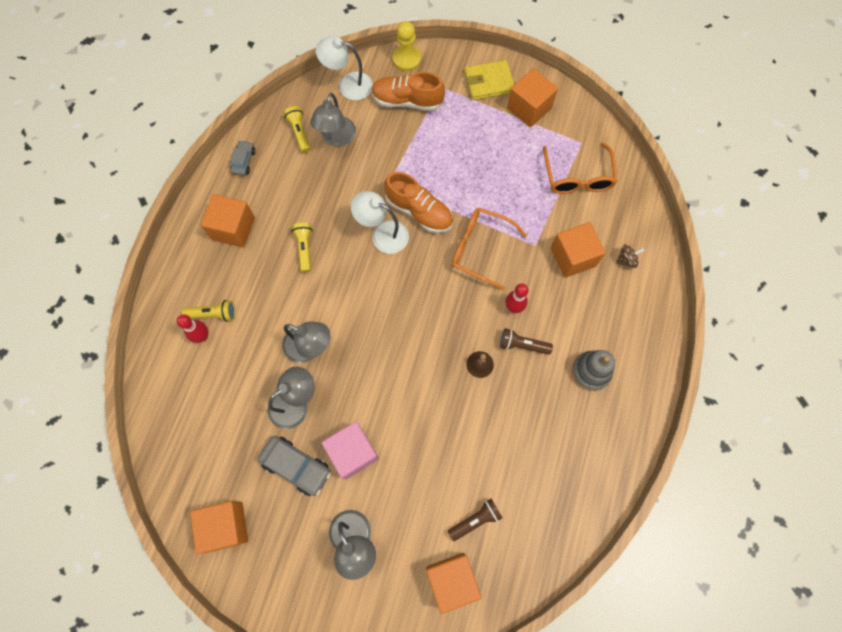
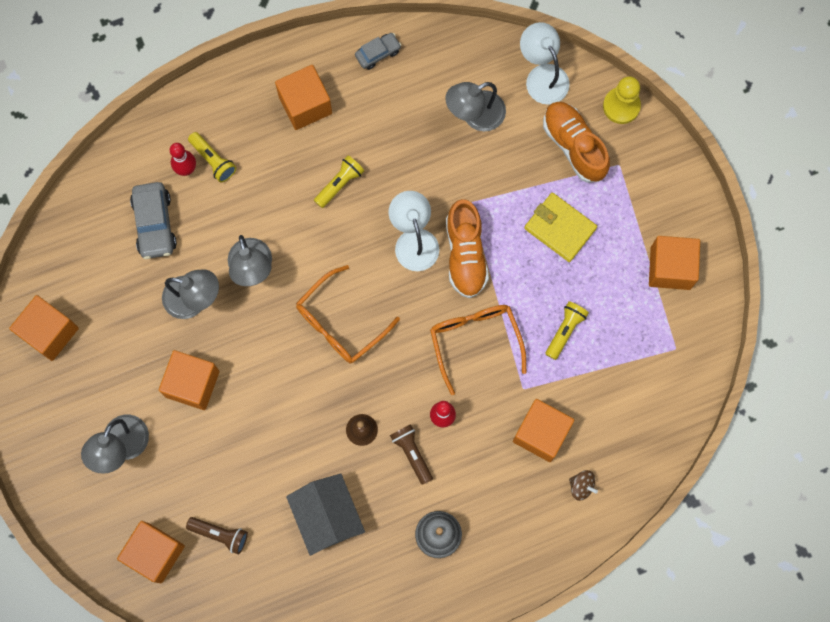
camera: 50 degrees right, 5 degrees up
(296, 466) = (143, 347): grey car -> grey car (155, 224)
(299, 133) = (451, 76): yellow flashlight -> yellow flashlight (565, 330)
(352, 452) = (192, 384): pink cube -> orange cube
(489, 82) = (666, 206): yellow wallet -> yellow wallet (560, 228)
(521, 434) = (327, 516): none -> grey house
(577, 176) = (633, 373): orange glasses -> orange glasses (341, 322)

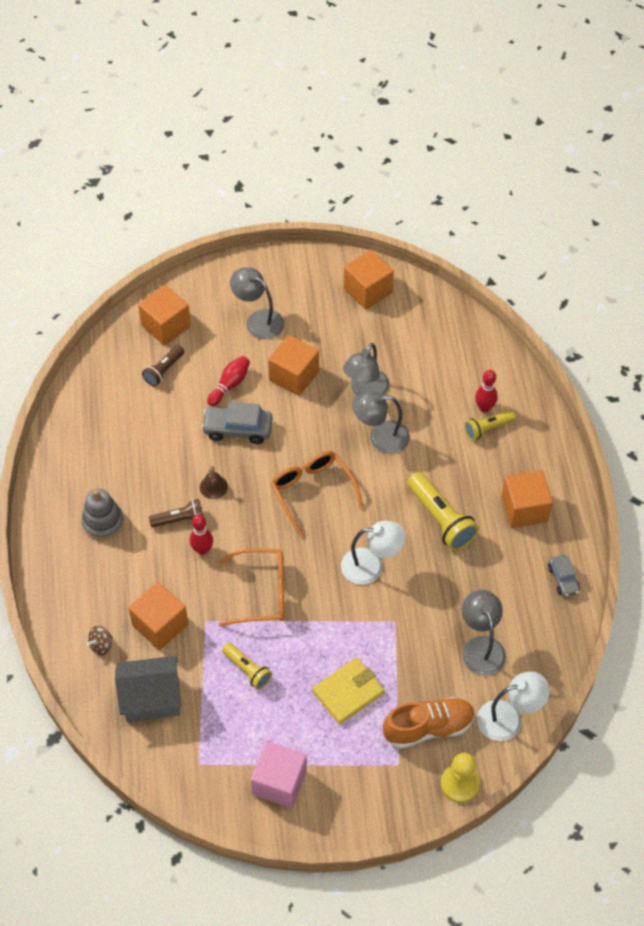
camera: 105 degrees right, 20 degrees down
(155, 224) = (440, 376): grey car -> grey car (238, 429)
(222, 452) = (230, 385): none -> red bowling pin
(327, 516) = (149, 446): grey house -> grey house (151, 698)
(340, 184) = (441, 519): yellow flashlight -> yellow flashlight, size x1.66
(465, 254) = (346, 605): orange shoe -> none
(670, 268) = (279, 782): orange cube -> pink cube

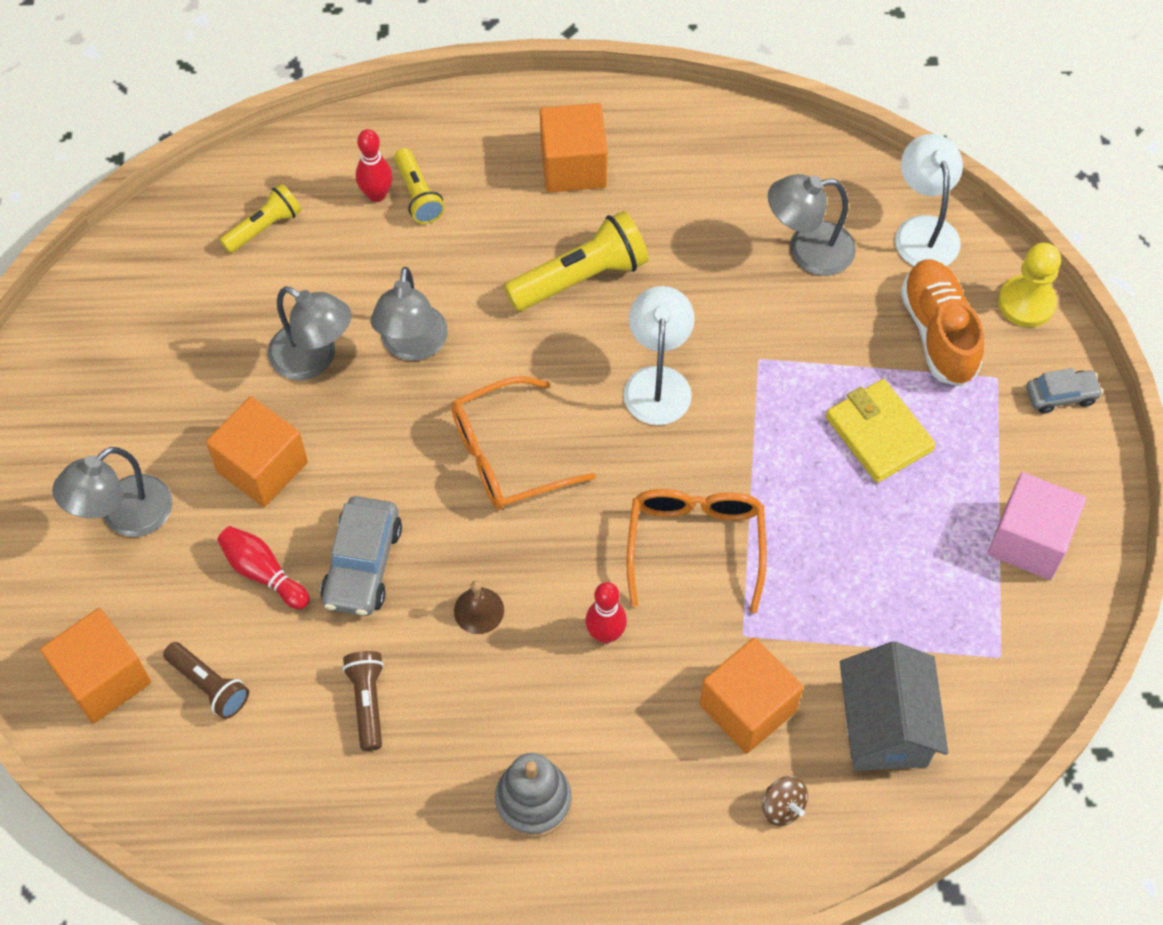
camera: 85 degrees left, 5 degrees up
(179, 519) = (540, 669): brown flashlight -> brown flashlight (367, 702)
(248, 670) = (837, 575): yellow flashlight -> yellow flashlight (264, 227)
(368, 291) = (97, 336): orange cube -> none
(563, 579) = (700, 134): grey car -> grey car (1061, 395)

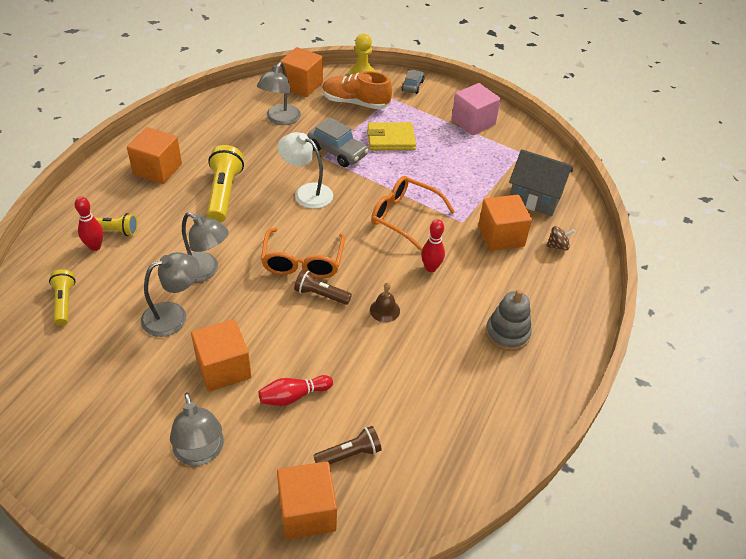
camera: 65 degrees left, 15 degrees down
(362, 565) = (322, 348): grey car -> grey car (337, 152)
(367, 702) = (409, 380): brown flashlight -> brown flashlight (320, 295)
(923, 230) = (302, 85): white lamp -> orange cube

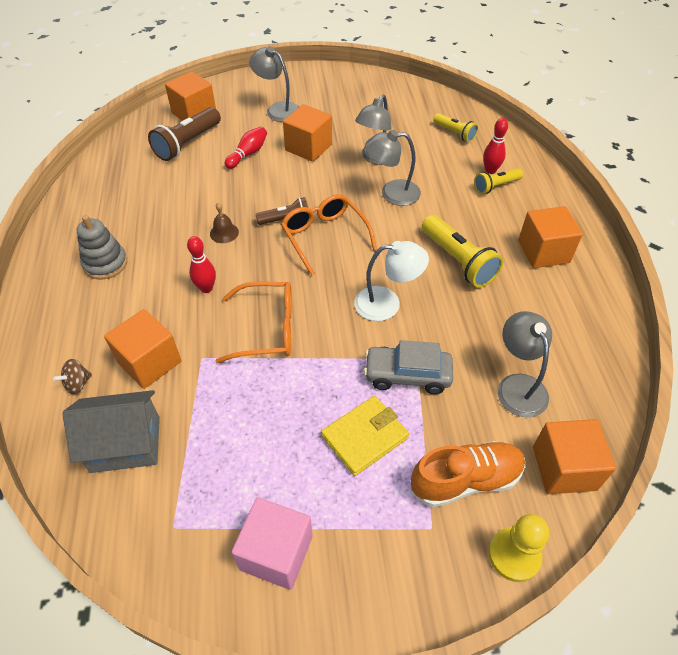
camera: 150 degrees right, 5 degrees up
(350, 454) = (187, 144): brown flashlight -> brown flashlight, size x1.66
(412, 86) = (422, 585): grey car -> none

